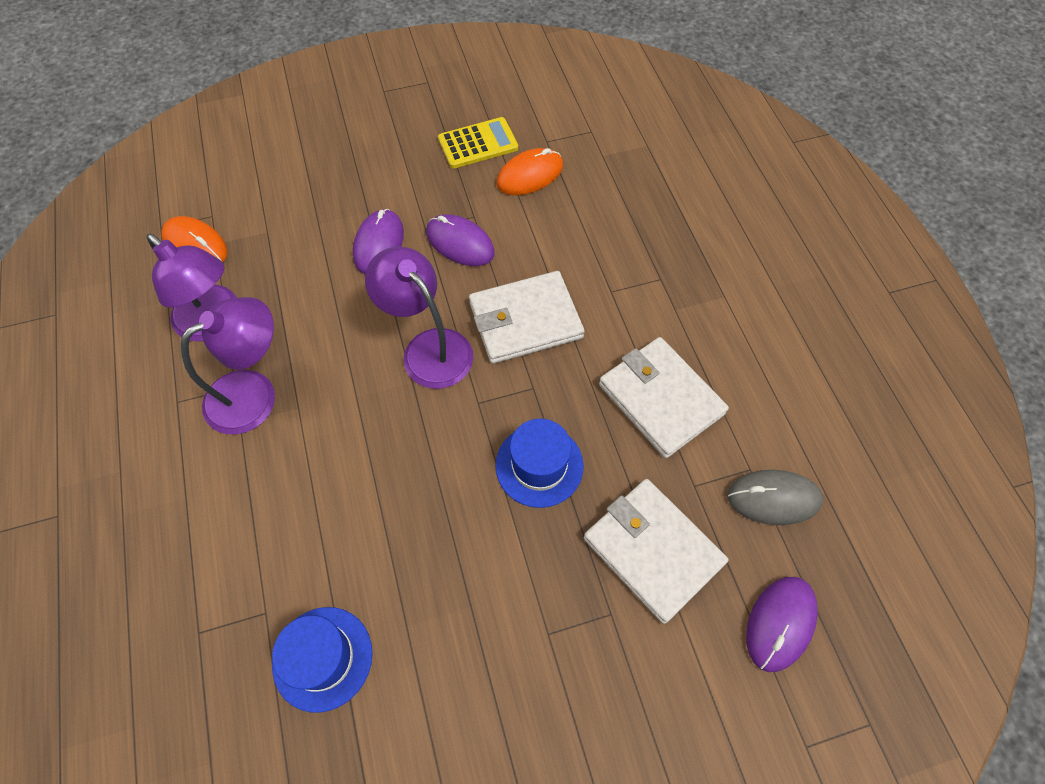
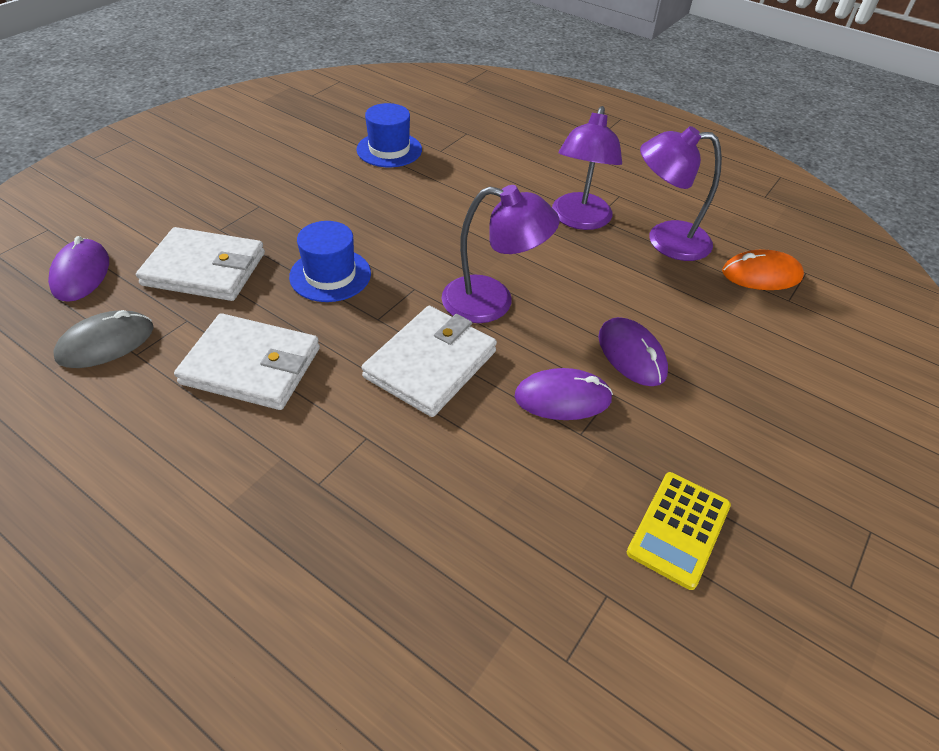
camera: 140 degrees right, 15 degrees down
(530, 175) = (575, 525): orange mouse -> none

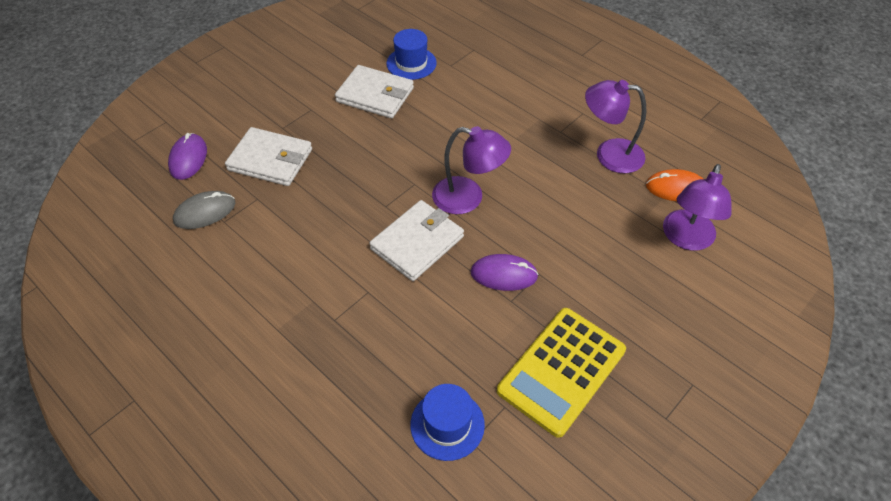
camera: 10 degrees right, 5 degrees up
(251, 366) = (298, 235): white wallet -> white wallet (375, 95)
(330, 275) = (356, 169): blue hat -> blue hat (447, 424)
(579, 220) = (546, 133): purple lamp -> purple lamp (686, 239)
(631, 354) = (560, 246): purple mouse -> none
(678, 529) = (561, 370): yellow calculator -> yellow calculator, size x1.69

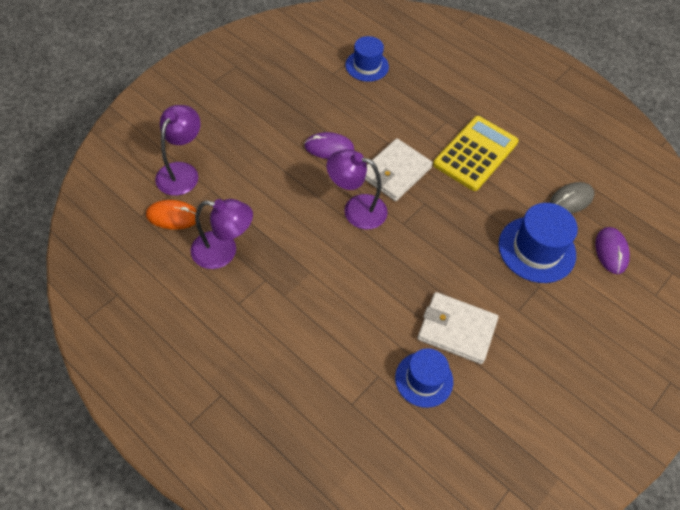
camera: 175 degrees right, 5 degrees up
(270, 160) = (536, 249): white wallet -> blue hat
(561, 370) = (295, 90): yellow calculator -> yellow calculator (475, 153)

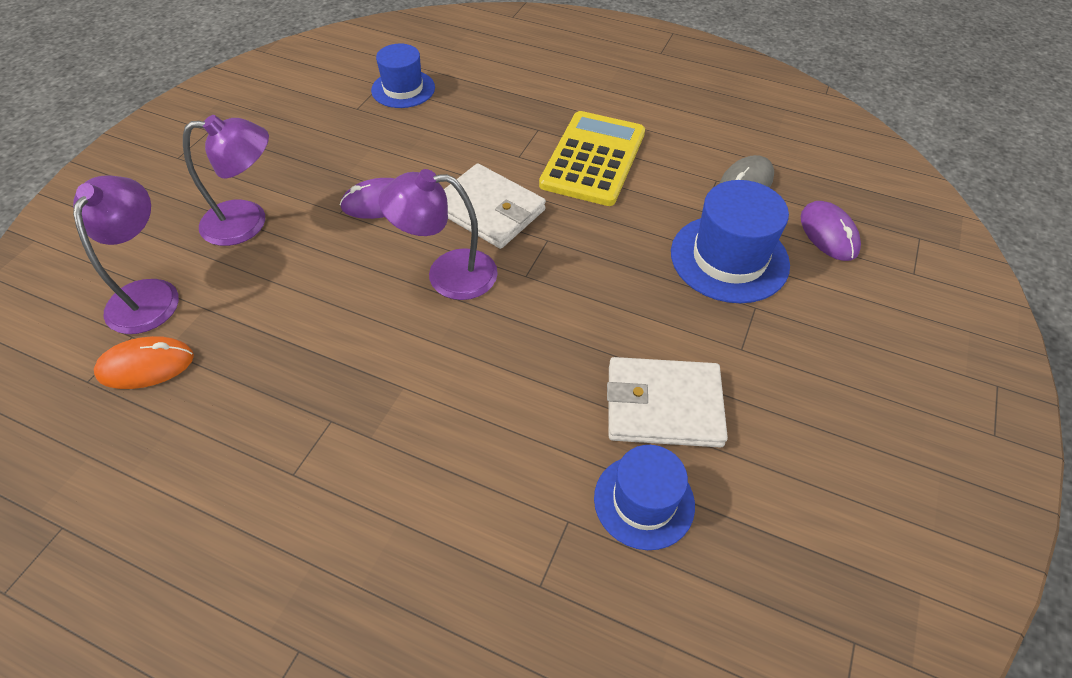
camera: 15 degrees left, 5 degrees down
(223, 252) = (247, 397): purple lamp -> purple lamp (248, 222)
(395, 172) = (489, 210): white wallet -> white wallet turned 75 degrees counterclockwise

